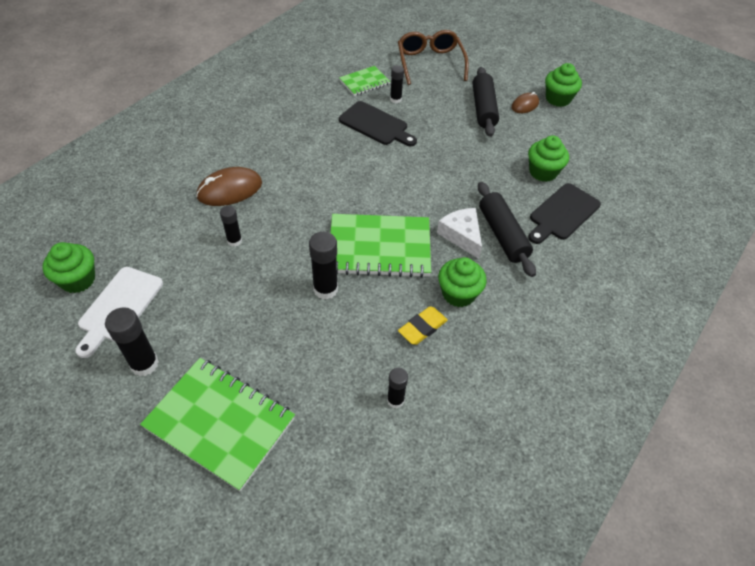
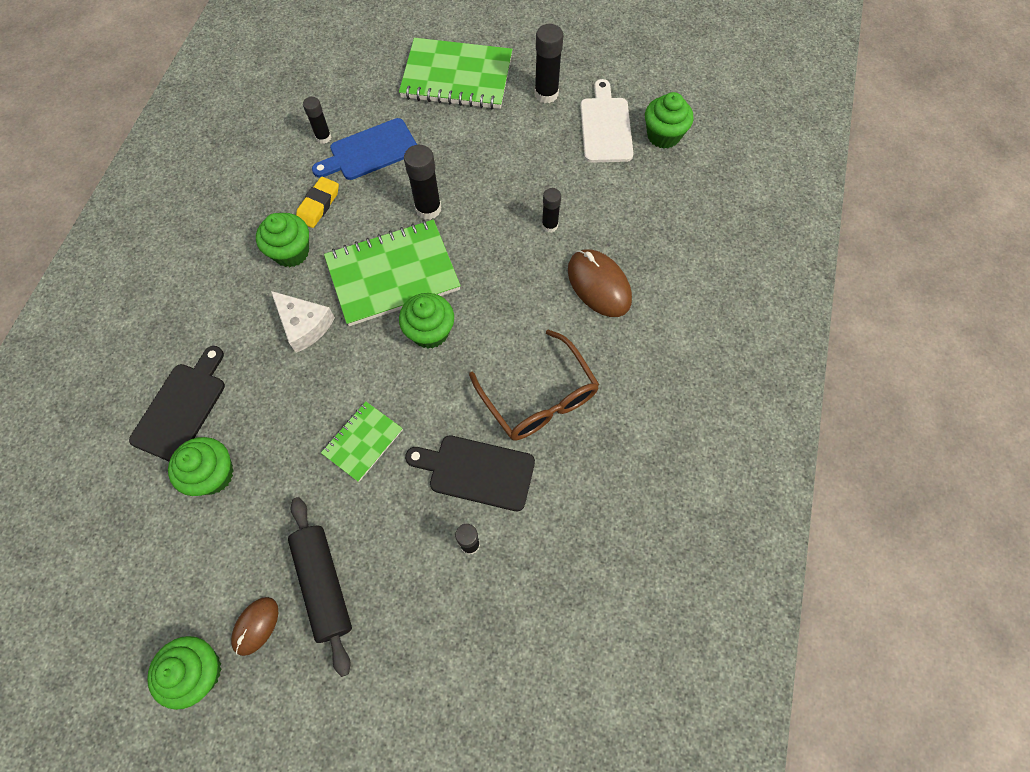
camera: 160 degrees right, 15 degrees up
(229, 190) = (599, 285): brown mouse -> brown mouse turned 75 degrees counterclockwise
(354, 366) = (370, 151): none -> blue cutting board
(364, 82) = (536, 567): green notebook -> green notebook (362, 442)
(369, 201) = (430, 332): none -> green cupcake
(430, 63) = (447, 677): brown glasses -> brown glasses (538, 396)
(502, 235) = (255, 345): black rolling pin -> none

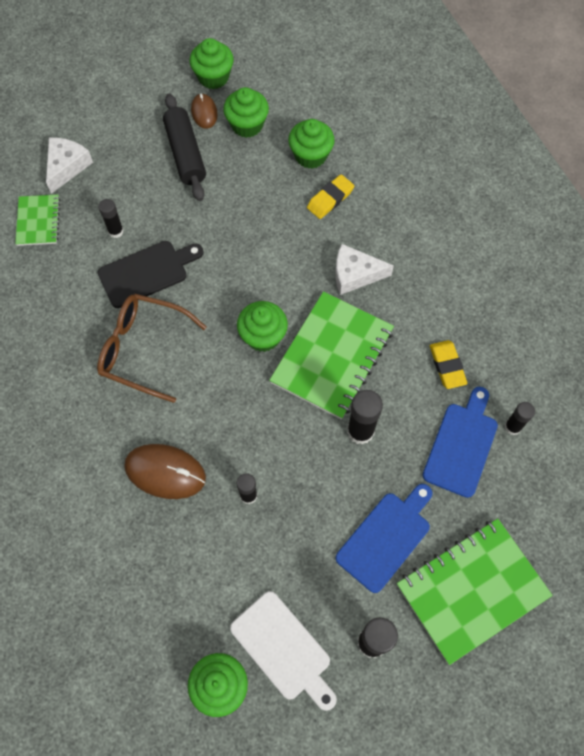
camera: 140 degrees right, 0 degrees up
(181, 407) = (373, 172): black cutting board -> none
(247, 412) = (330, 199): none -> yellow eraser
(291, 252) = (423, 315): green cupcake -> green cupcake (247, 125)
(324, 584) = (185, 154): black rolling pin -> black rolling pin turned 45 degrees clockwise
(362, 442) = (238, 236): green notebook -> green notebook (38, 221)
(458, 679) = (67, 166): none -> white cheese
(480, 137) = (386, 538): none -> blue cutting board

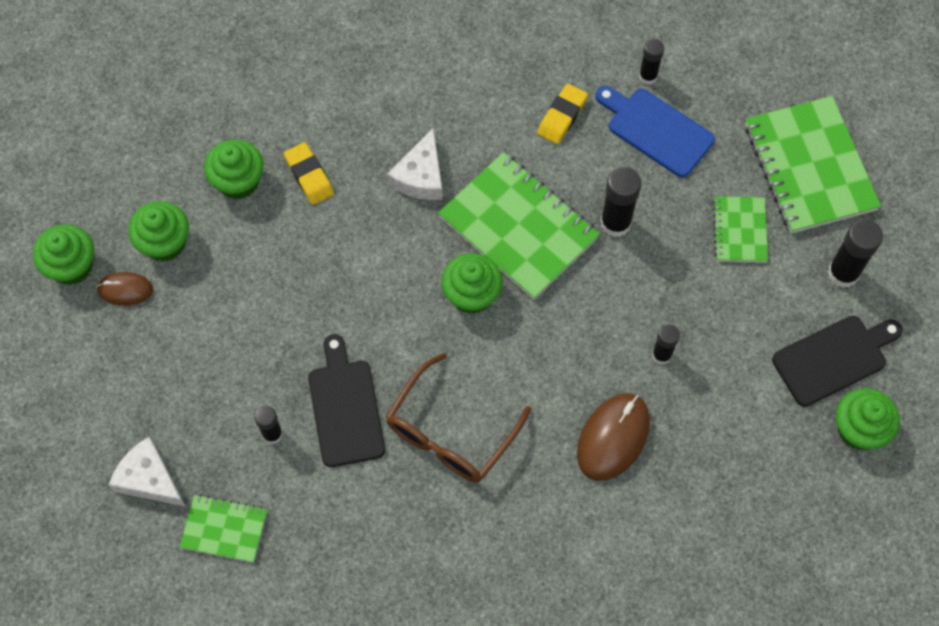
camera: 75 degrees left, 0 degrees up
(185, 154) = (182, 326): black rolling pin -> none
(283, 649) = (833, 358): white cutting board -> black cutting board
(386, 538) = (739, 230): blue cutting board -> green notebook
(447, 366) = (562, 116): yellow eraser -> yellow eraser turned 60 degrees counterclockwise

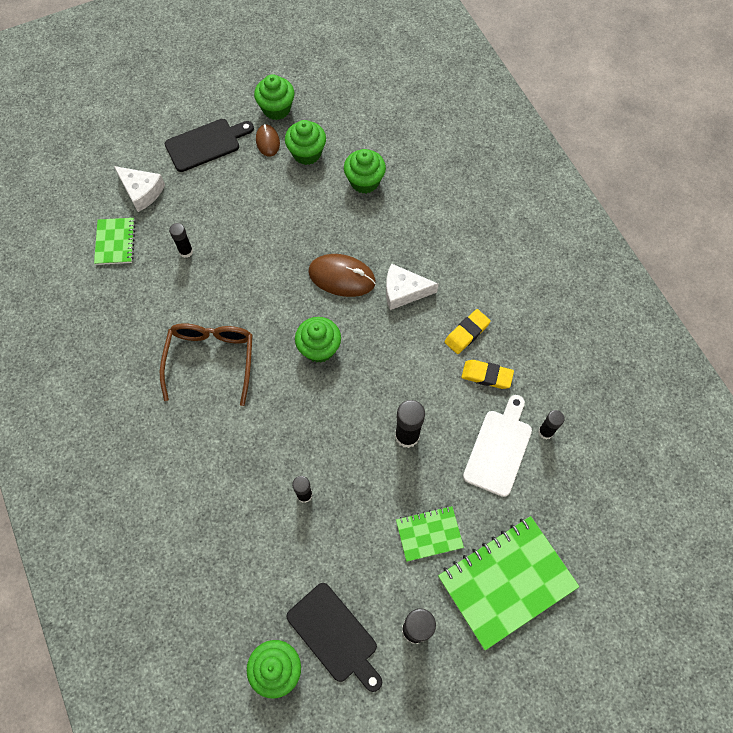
camera: 75 degrees right, 0 degrees up
(149, 479) = (142, 192): white cheese -> white cheese turned 105 degrees clockwise
(309, 176) = (382, 222): yellow eraser -> yellow eraser (466, 333)
(345, 408) = (214, 289): black cutting board -> black cutting board (206, 144)
(451, 431) = (211, 361): brown glasses -> brown glasses turned 75 degrees clockwise
(518, 227) = (382, 367): green notebook -> none
(613, 437) = (229, 473): brown mouse -> brown mouse (342, 277)
(656, 130) = (499, 449): blue cutting board -> white cutting board

